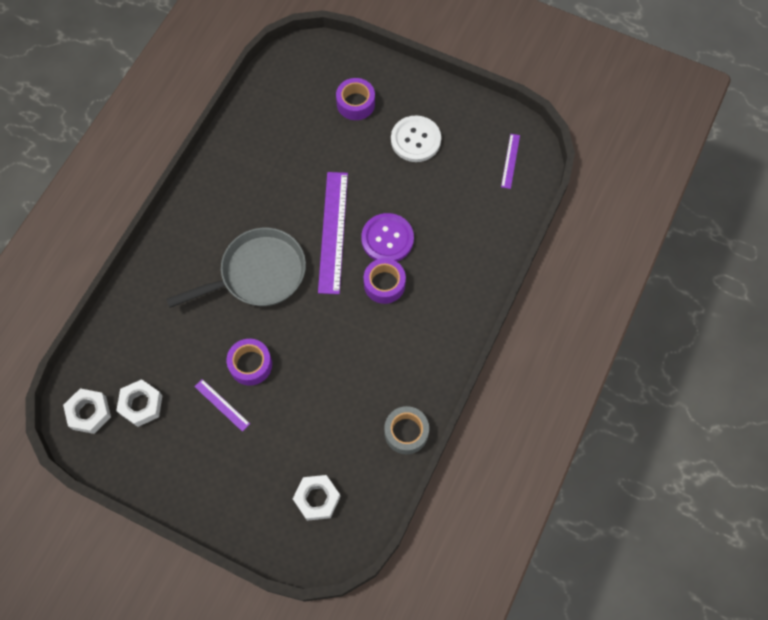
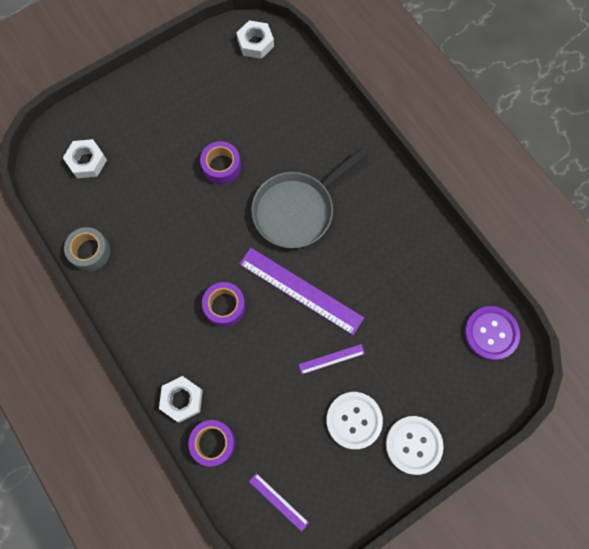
camera: 120 degrees right, 5 degrees up
(141, 404) = (239, 78): white nut -> white nut (182, 399)
(222, 405) = (202, 131): purple ruler -> purple ruler (331, 359)
(258, 274) = (297, 210): grey pan -> grey pan turned 45 degrees clockwise
(355, 103) = (426, 385): purple tape -> purple tape (213, 443)
(387, 239) = (266, 333): purple button -> purple button (491, 333)
(407, 92) = (413, 445): none -> white button

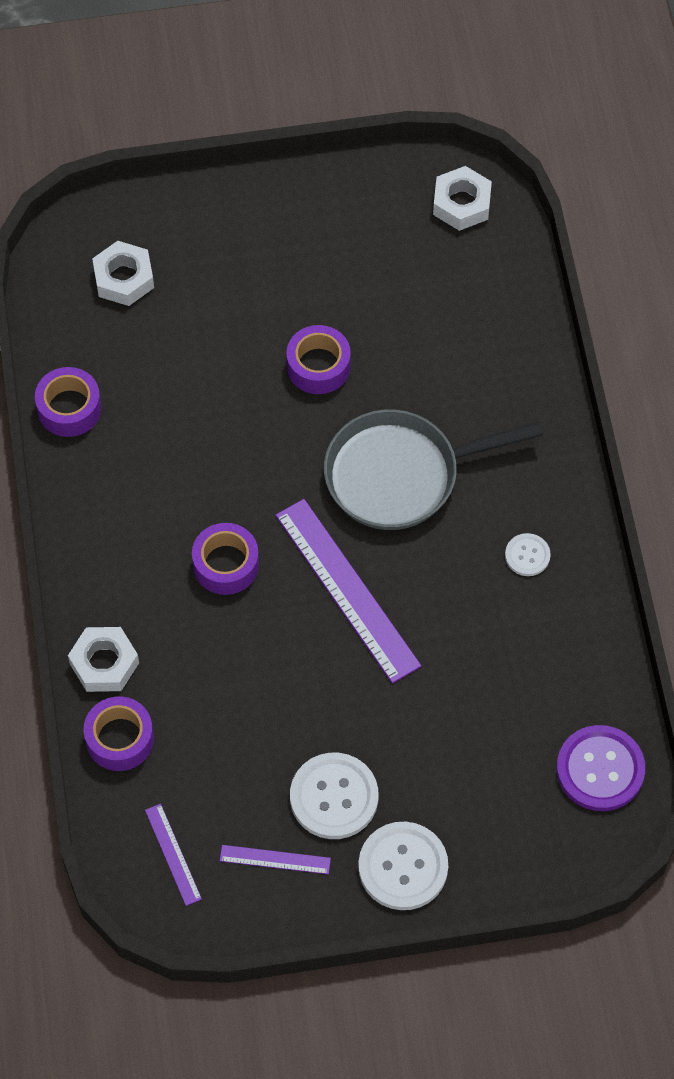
camera: 25 degrees right, 10 degrees down
(90, 252) = (69, 408): grey tape -> purple tape
(331, 359) = (344, 702): purple ruler -> purple ruler (275, 859)
(389, 226) = (527, 555): none -> white button

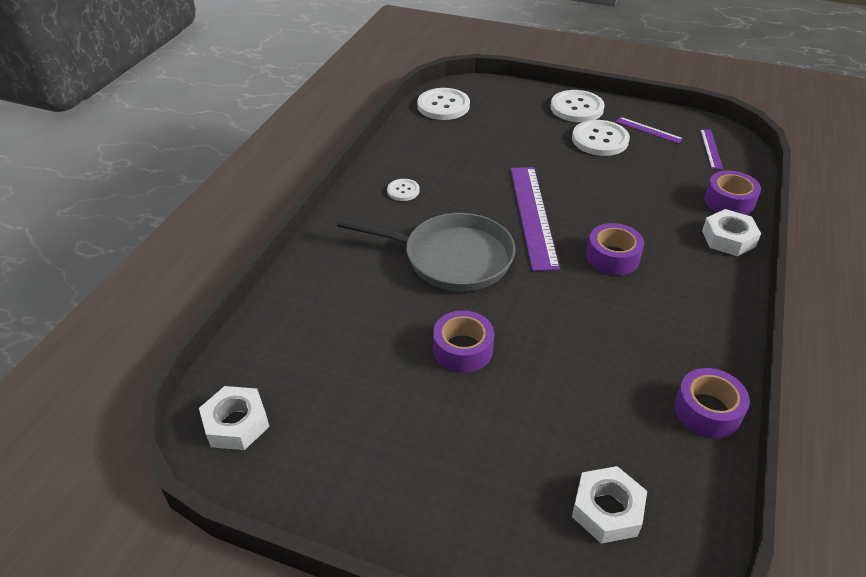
camera: 150 degrees left, 20 degrees down
(600, 769) = (443, 106): purple button -> white button

